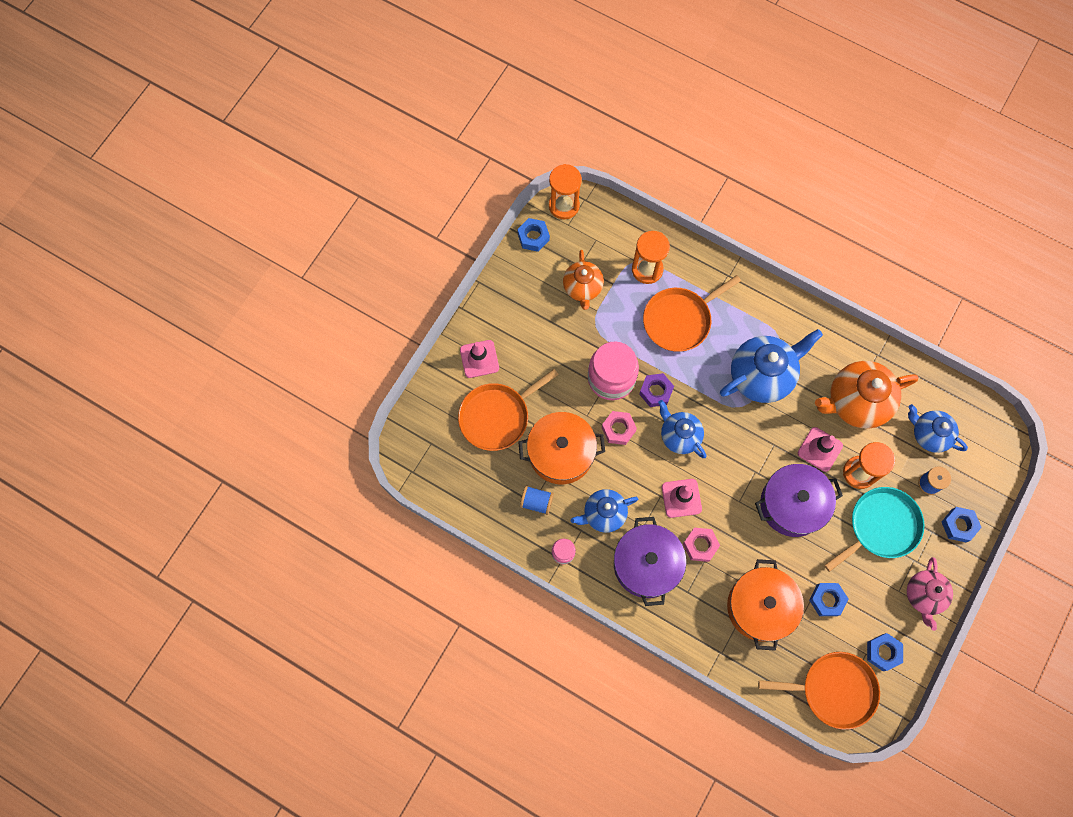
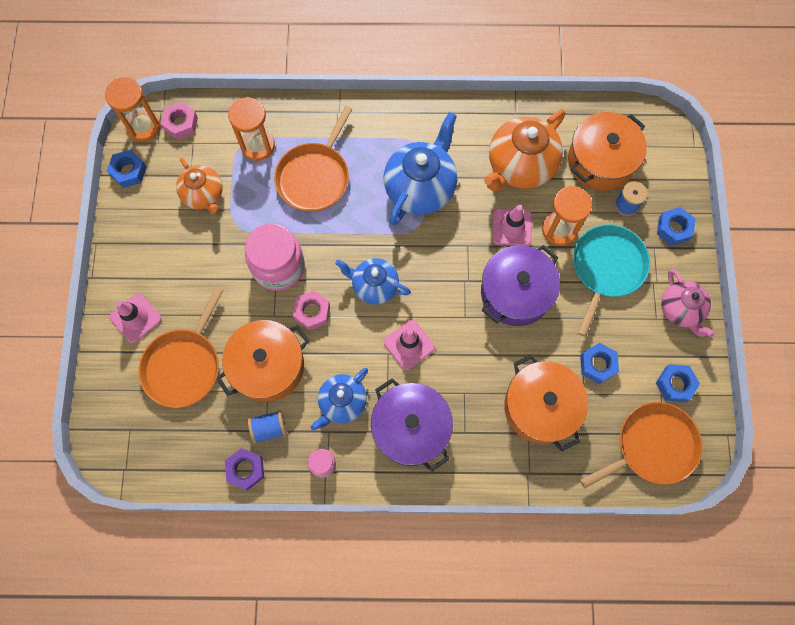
camera: 30 degrees left, 0 degrees up
(656, 392) = (329, 256): purple nut -> purple nut (245, 469)
(700, 545) = (452, 380): pink nut -> pink nut (181, 124)
(929, 434) = (601, 161): blue teapot -> orange pot

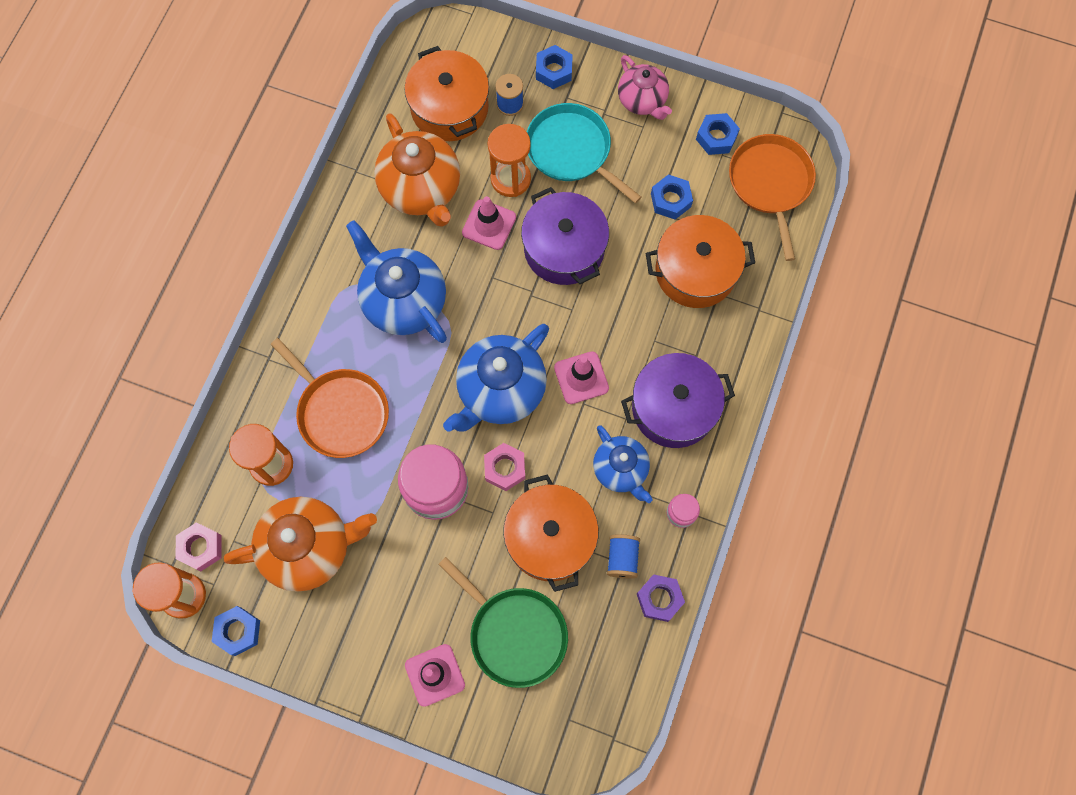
camera: 70 degrees left, 0 degrees up
(184, 365) = (514, 633): orange pan -> green pan
(204, 195) = (309, 547): orange teapot -> orange teapot, size x1.61
(374, 286) = (500, 391): blue teapot -> blue teapot, size x1.61
(680, 310) = (642, 101): pink teapot -> pink teapot turned 60 degrees clockwise

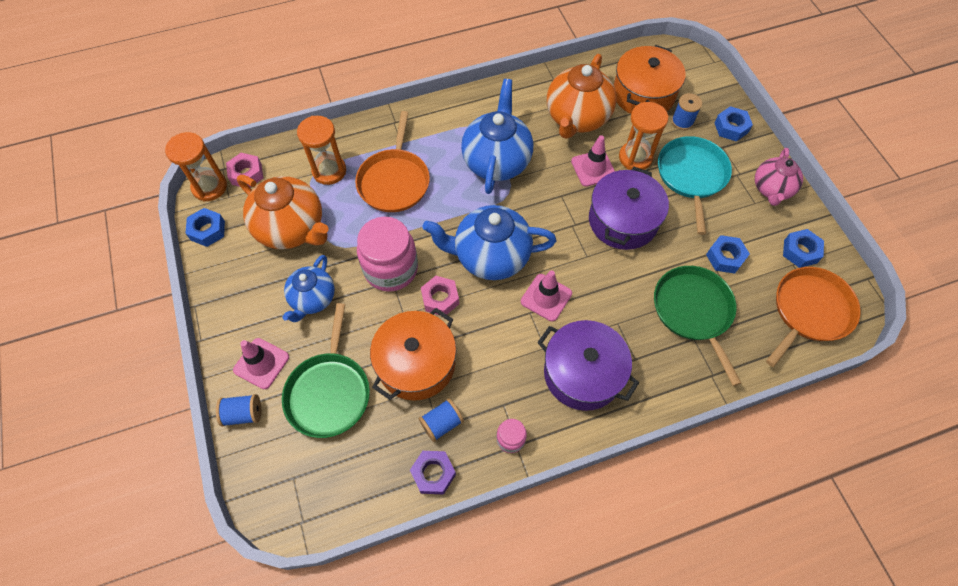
camera: 50 degrees right, 10 degrees down
(472, 724) = (243, 414): none -> blue spool
(621, 470) = (505, 373): blue teapot -> blue teapot (313, 299)
(695, 271) = (693, 311): orange pot -> green pan

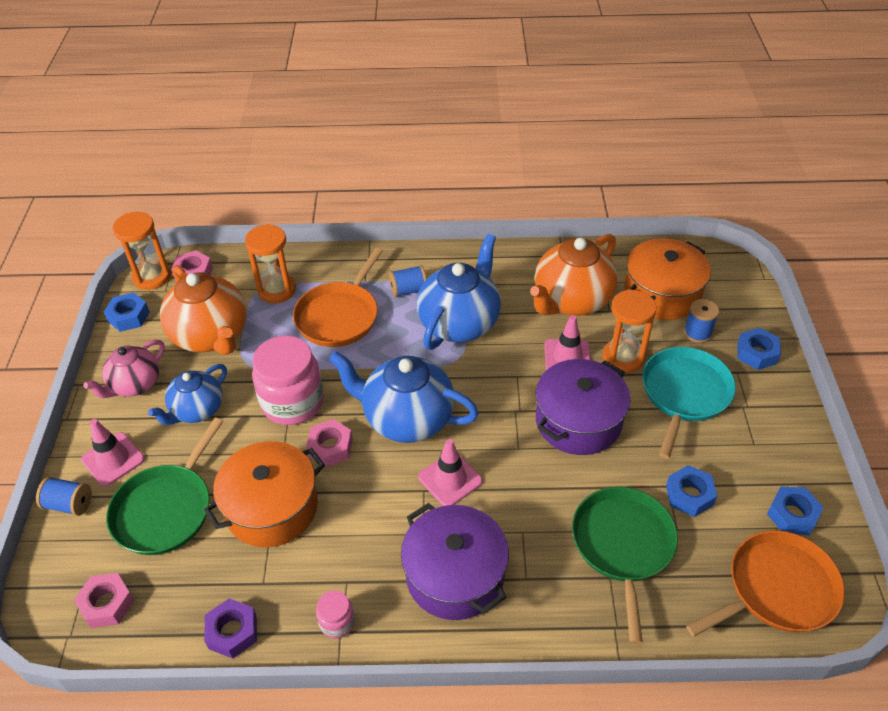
camera: 20 degrees right, 15 degrees down
(320, 486) = (107, 604): none -> pink nut
(441, 423) = (268, 580): blue spool -> blue spool (408, 290)
(771, 189) = (782, 434): pink teapot -> pink teapot (135, 385)

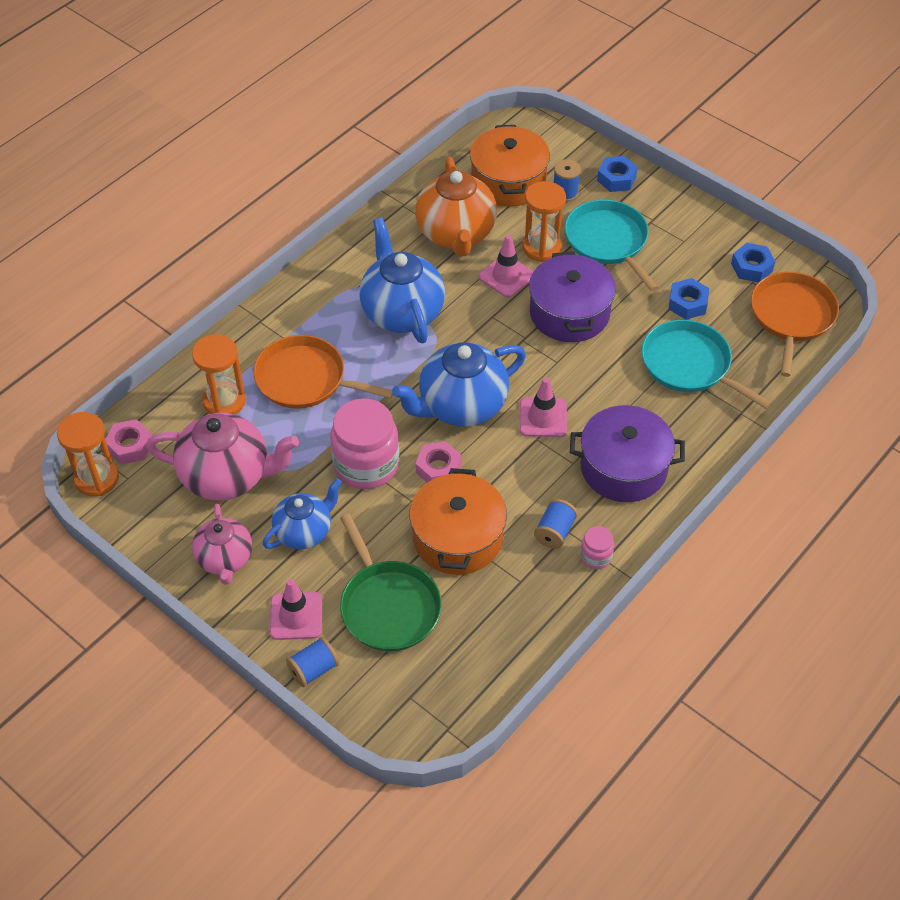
camera: 50 degrees left, 5 degrees up
(107, 604) = (442, 689): pink nut -> none
(129, 316) = (131, 522): blue nut -> none
(197, 410) = (304, 532): blue teapot -> blue teapot turned 120 degrees counterclockwise
(211, 336) = (227, 476): orange teapot -> pink teapot
(232, 632) = (544, 622): purple nut -> none
(339, 316) = (305, 379): orange pan -> orange pan turned 135 degrees clockwise
(408, 290) = (329, 318): blue spool -> blue spool (554, 532)
(623, 545) = (689, 365): green pan -> turquoise pan

